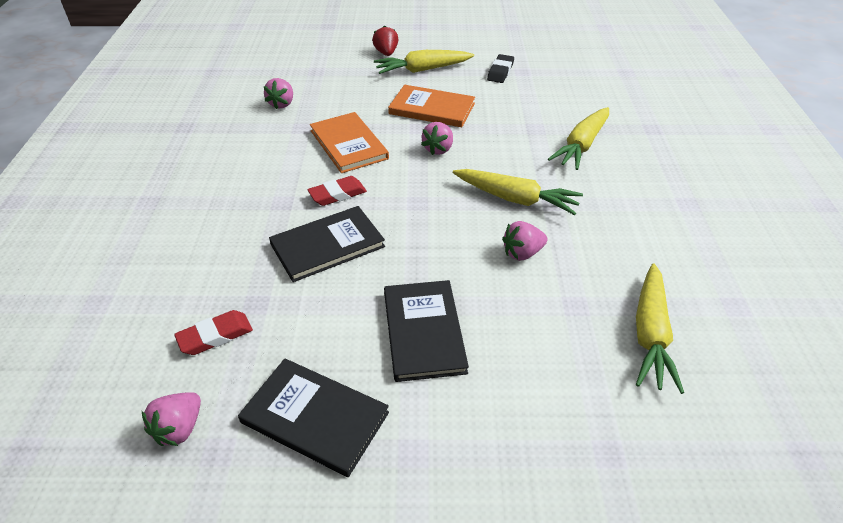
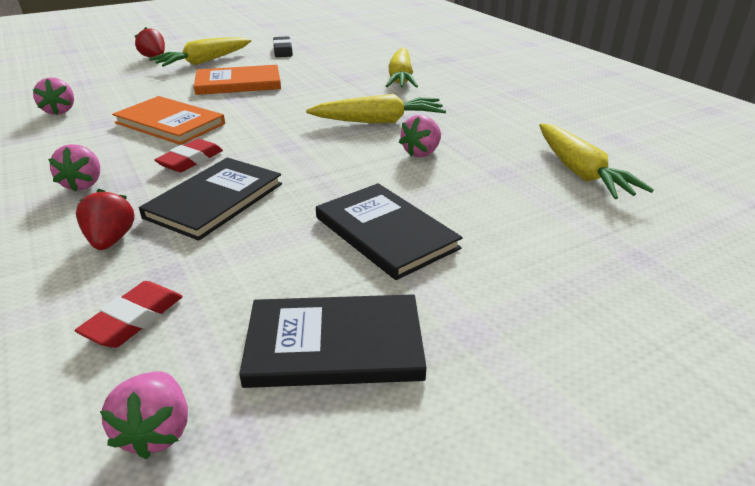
camera: 30 degrees left, 10 degrees down
(241, 258) = (111, 240): none -> red strawberry
(438, 149) = (271, 107): pink strawberry -> pink strawberry (83, 184)

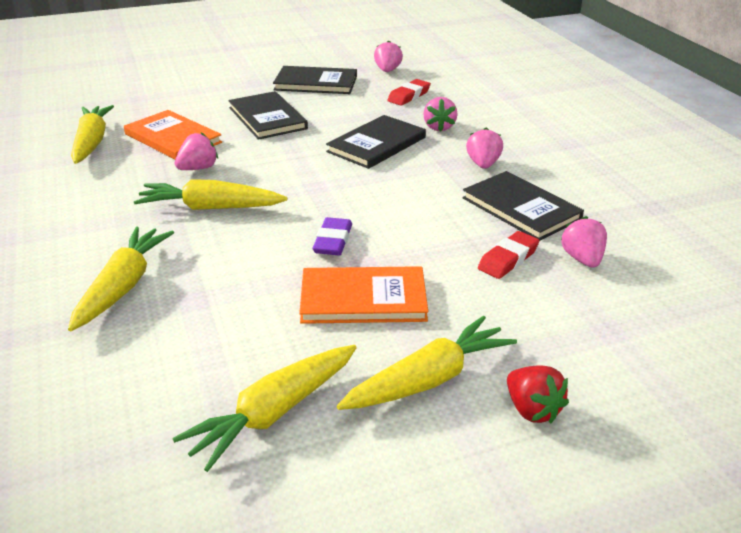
camera: 170 degrees left, 0 degrees up
(79, 142) = (521, 208): none -> black book
(111, 240) = (439, 127): red strawberry -> pink strawberry
(170, 123) = (437, 225): orange book -> orange book (173, 138)
(191, 160) = (402, 178): red eraser -> red eraser (508, 259)
(262, 108) = (333, 241): none -> purple eraser
(283, 50) = (274, 413): black eraser -> yellow carrot

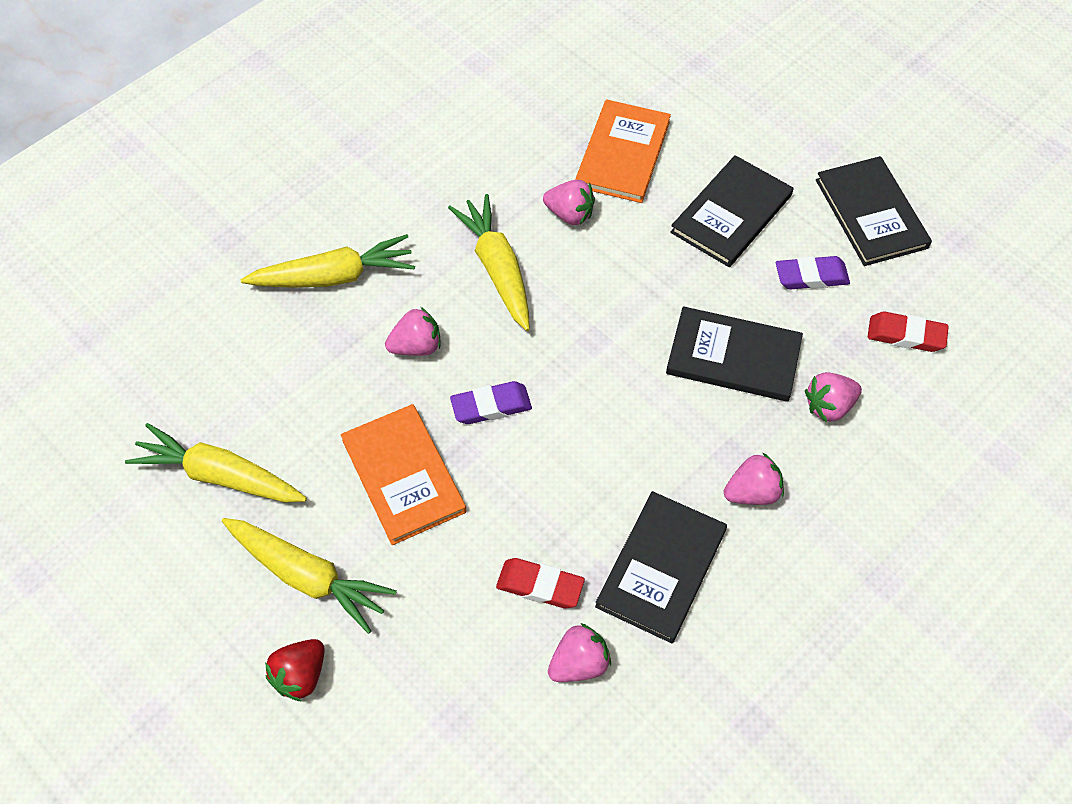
camera: 65 degrees right, 25 degrees up
(92, 143) = (568, 92): yellow carrot -> none
(341, 109) = (811, 276): none -> purple eraser
(387, 71) = (977, 276): pink strawberry -> pink strawberry (416, 346)

